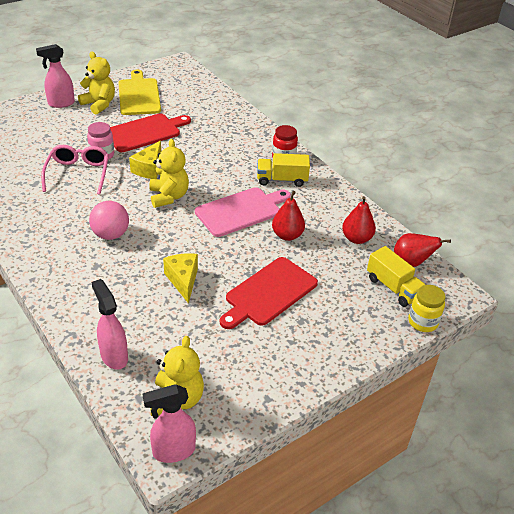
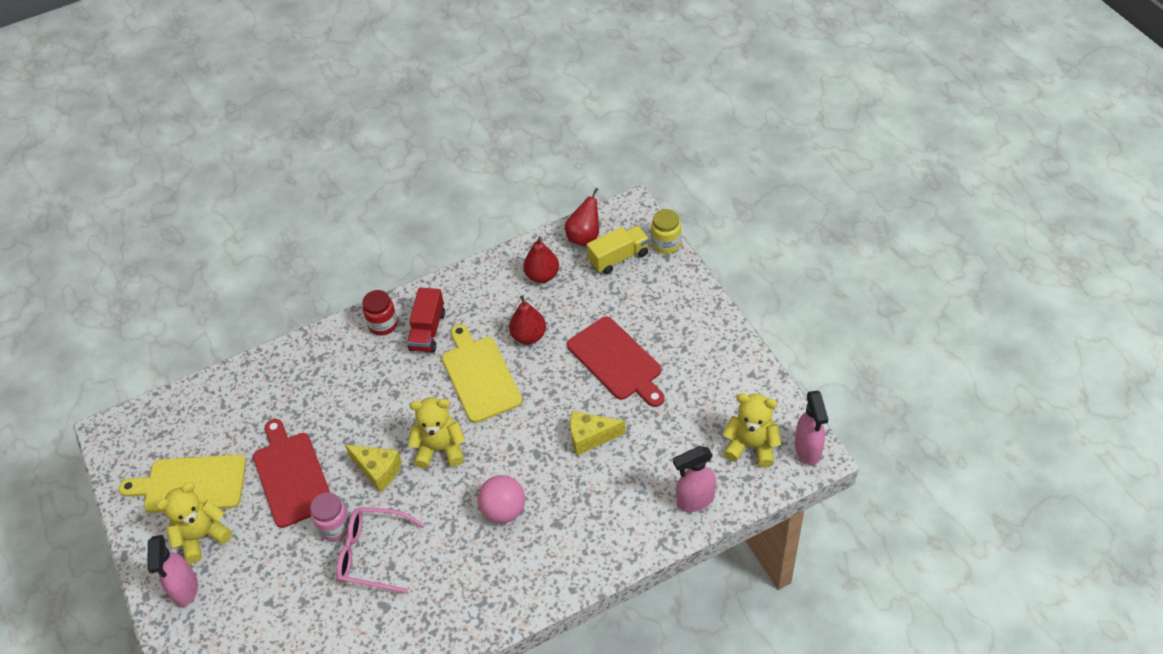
camera: 75 degrees left, 10 degrees up
(241, 211) = (479, 376): pink cutting board -> yellow cutting board
(282, 180) = (428, 331): yellow truck -> red truck

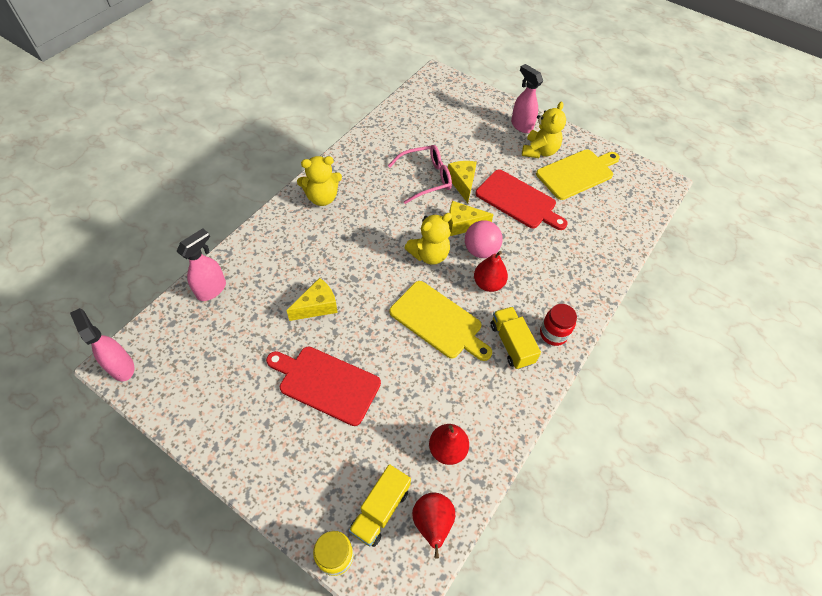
camera: 145 degrees right, 5 degrees up
(335, 527) = (462, 183): pink jar -> yellow cheese
(428, 331) = (511, 343): red truck -> yellow truck
(504, 510) = (355, 232): pink ball -> pink ball (480, 250)
(529, 336) = (420, 375): red pear -> red pear (488, 284)
(751, 446) = (174, 351): yellow teddy bear -> yellow teddy bear (322, 197)

